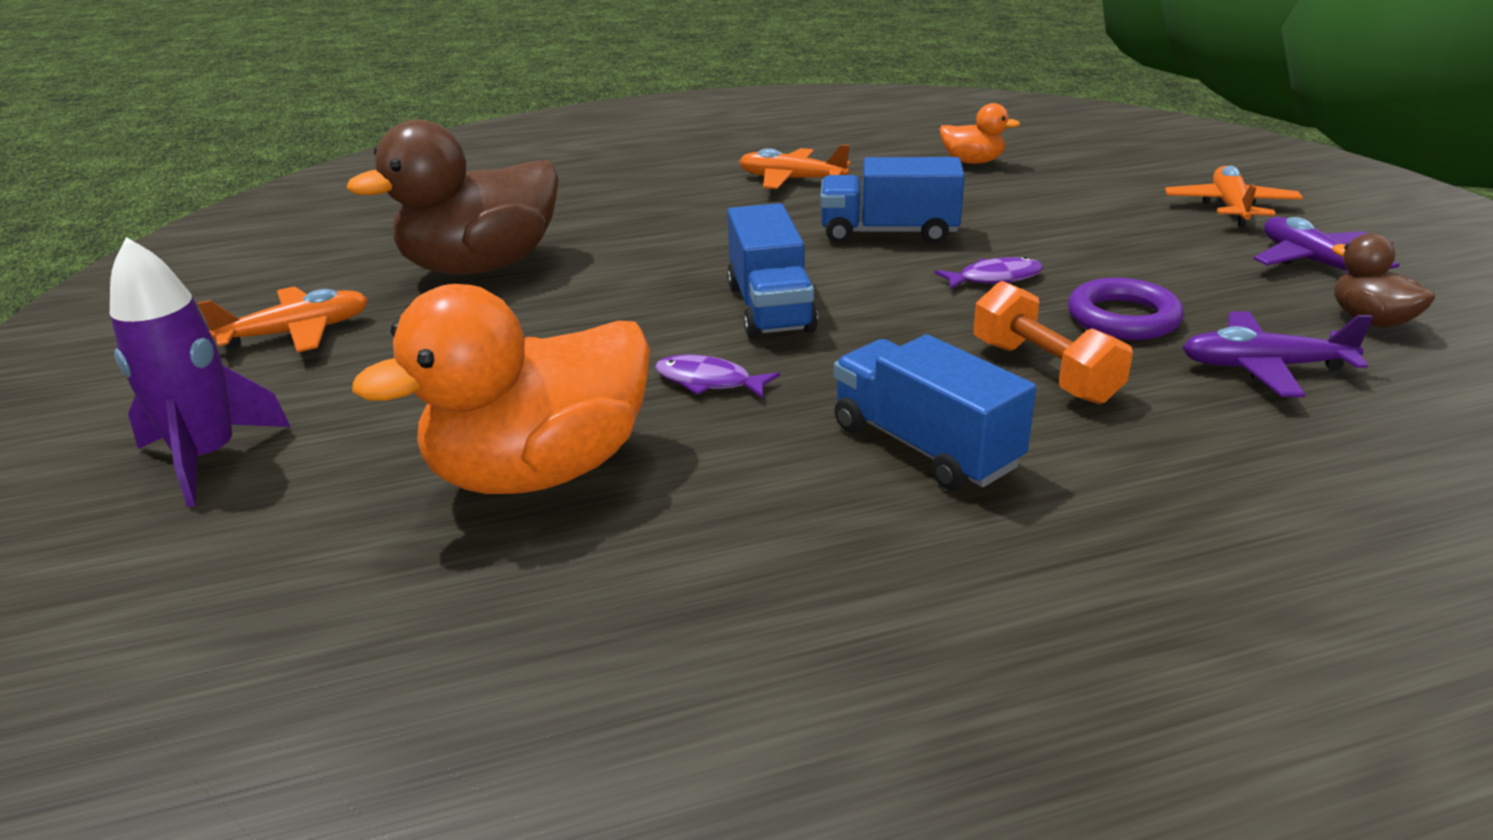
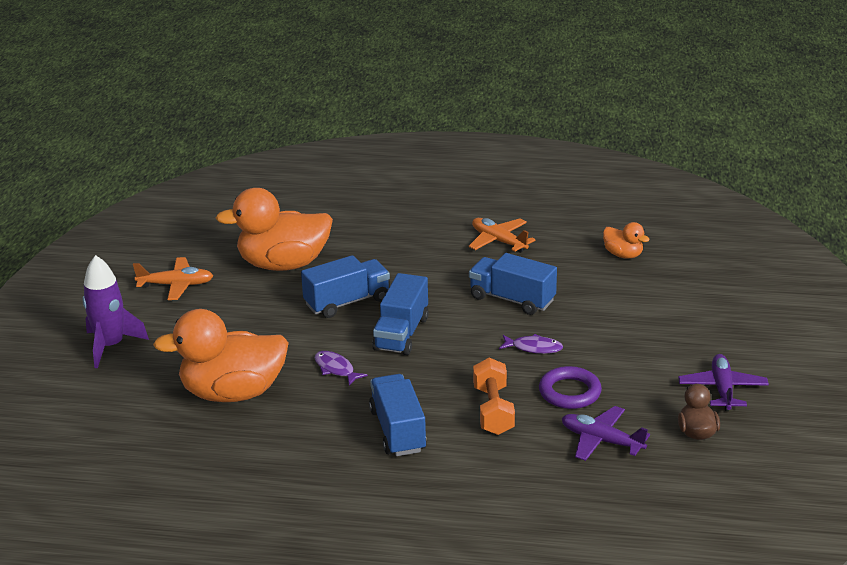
camera: 25 degrees right, 0 degrees up
(481, 266) = (283, 264): brown duck -> orange duck
(636, 289) = (347, 302): none -> blue truck
(1230, 207) = (733, 336): orange plane -> none

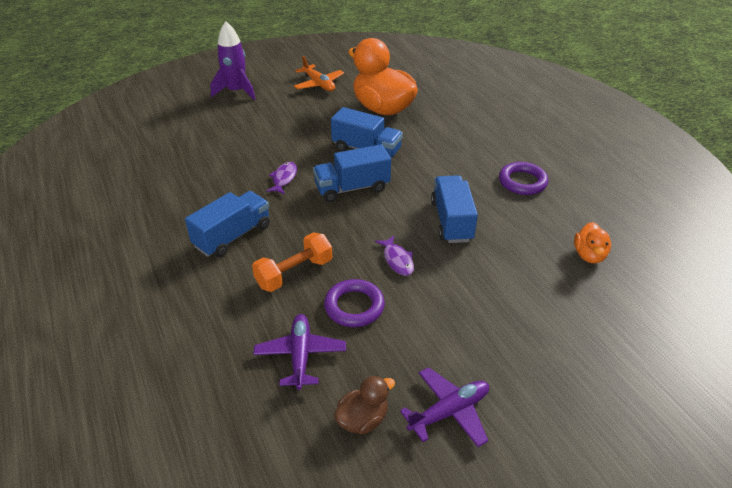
camera: 55 degrees right, 10 degrees up
(233, 393) = (223, 151): orange duck -> none
(499, 241) = (522, 182): orange plane -> purple ring

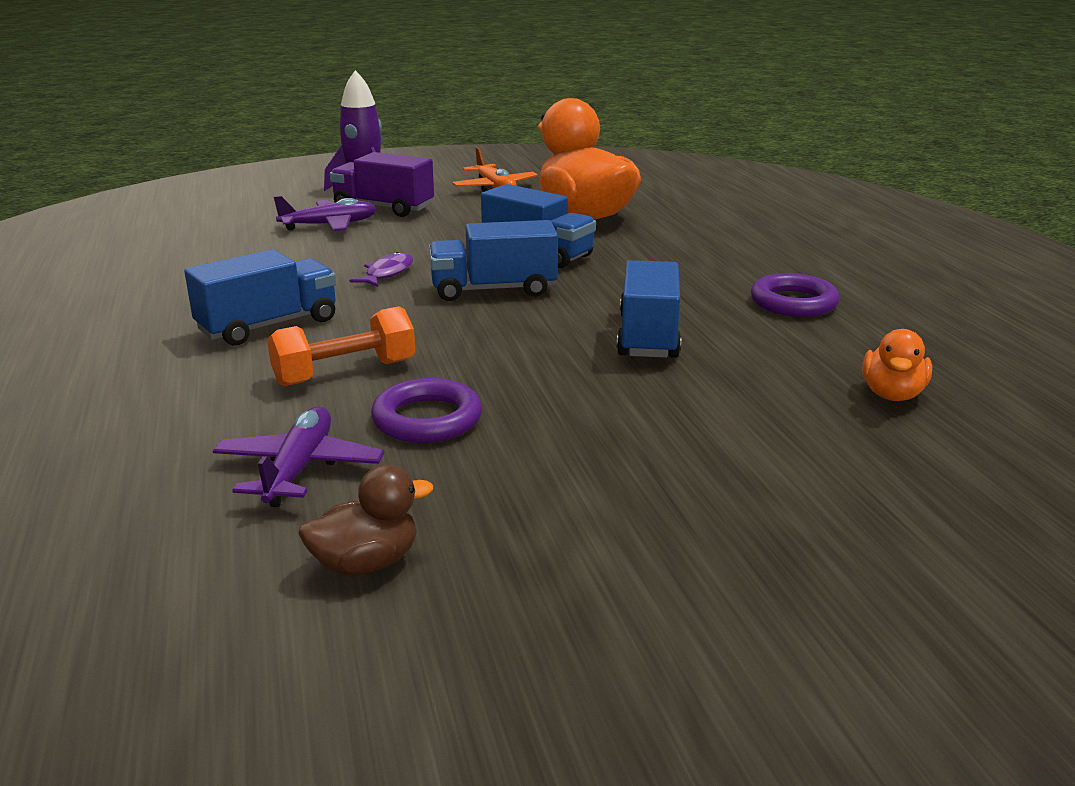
camera: 10 degrees right, 15 degrees down
(256, 112) = (383, 208): none -> purple truck
(397, 260) = (531, 372): purple fish -> none
(449, 412) = (539, 571): purple plane -> purple plane (329, 225)

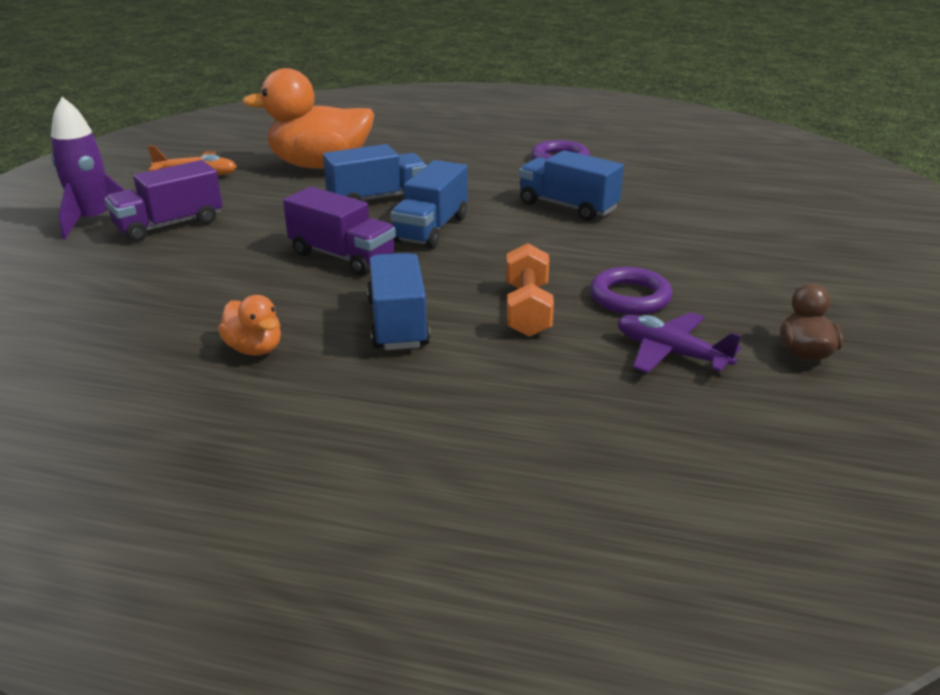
camera: 60 degrees left, 5 degrees up
(329, 225) = (178, 255): purple plane -> none
(387, 273) = (342, 256): purple fish -> purple truck
(892, 394) = (699, 177): orange duck -> orange duck (255, 349)

